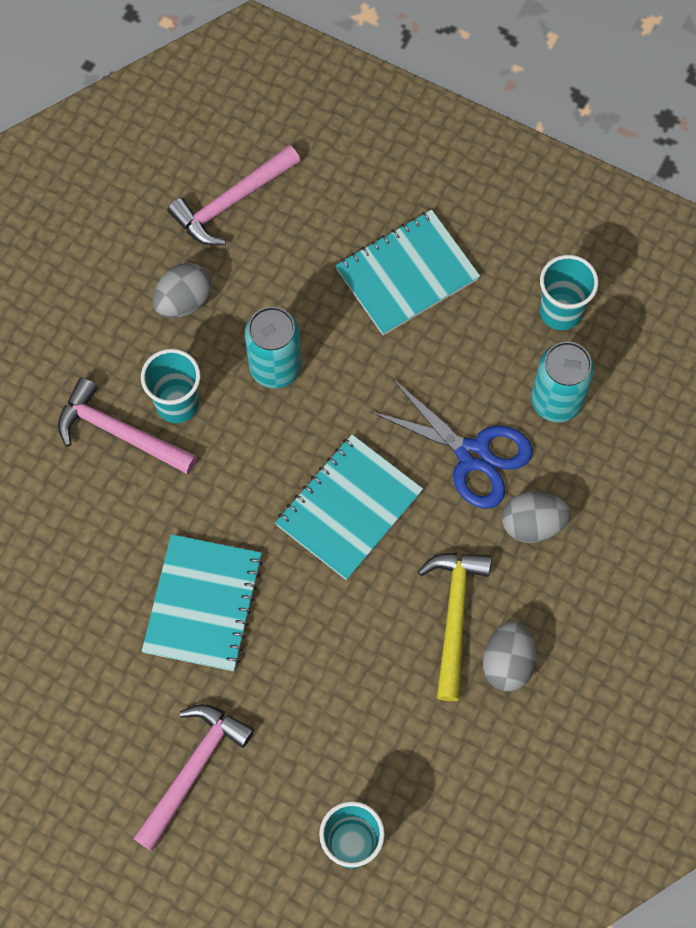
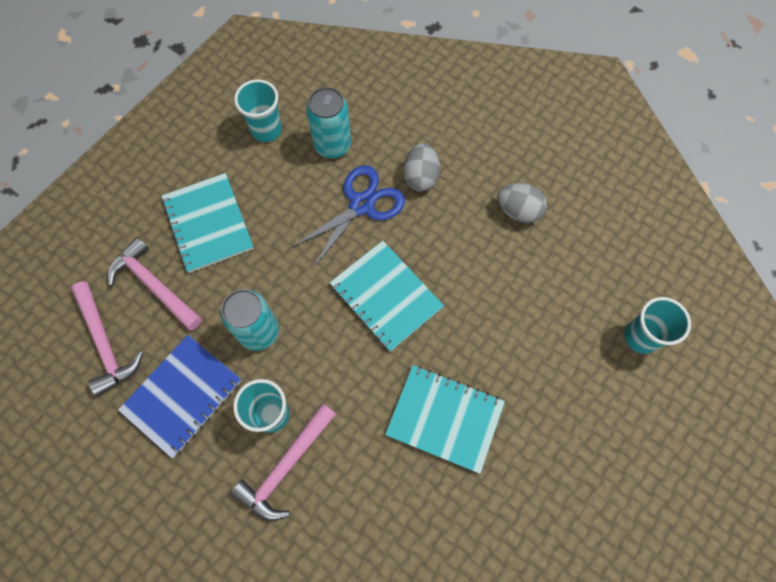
camera: 80 degrees left, 0 degrees up
(184, 301) = (182, 395): grey egg -> blue notebook
(193, 770) = (577, 446): pink hammer -> pink hammer (154, 285)
(454, 616) = (480, 239): yellow hammer -> none

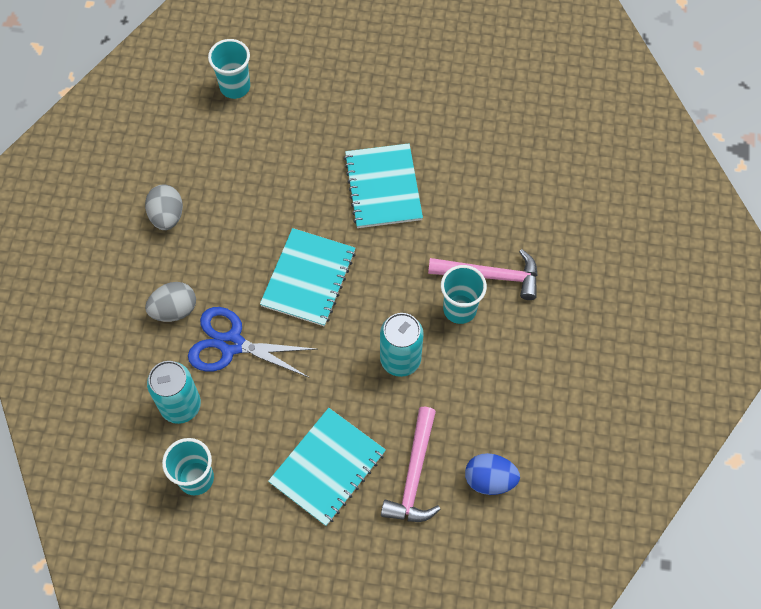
camera: 120 degrees left, 5 degrees down
(105, 343) = (489, 480): pink hammer -> blue egg
(182, 395) = (490, 386): blue notebook -> none

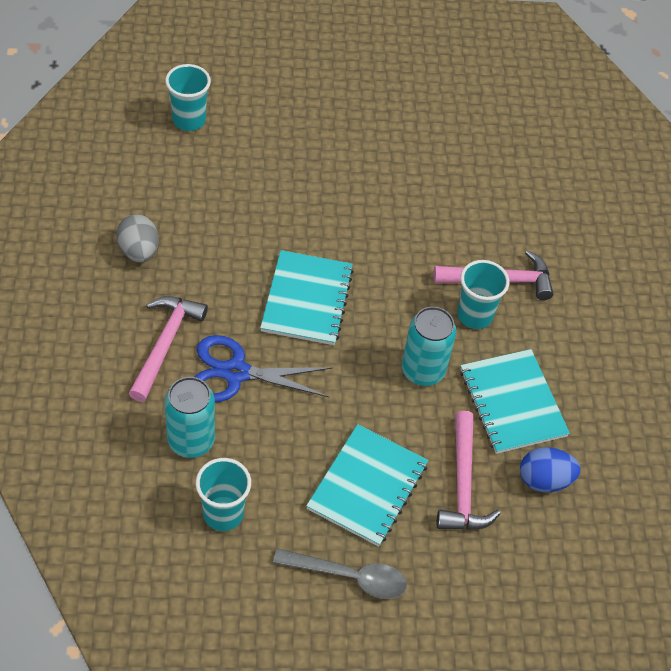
camera: 15 degrees left, 10 degrees down
(174, 310) = (165, 344): grey egg -> pink hammer
(295, 551) = (350, 577): none -> grey spoon
(383, 187) = (368, 205): turquoise notebook -> turquoise notebook (512, 403)

